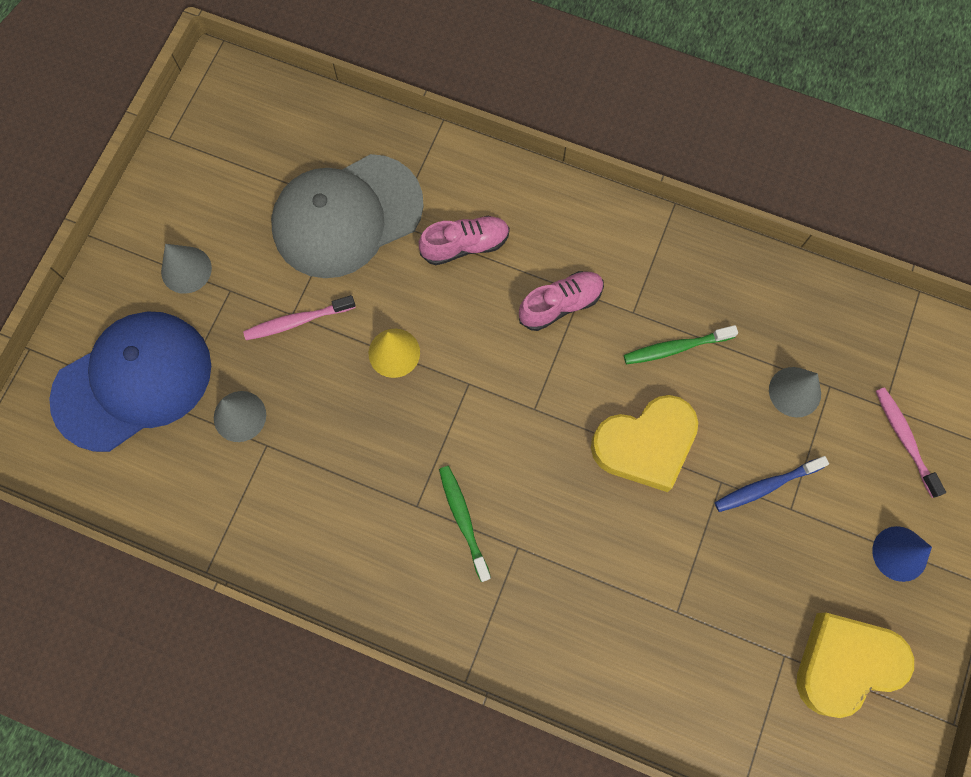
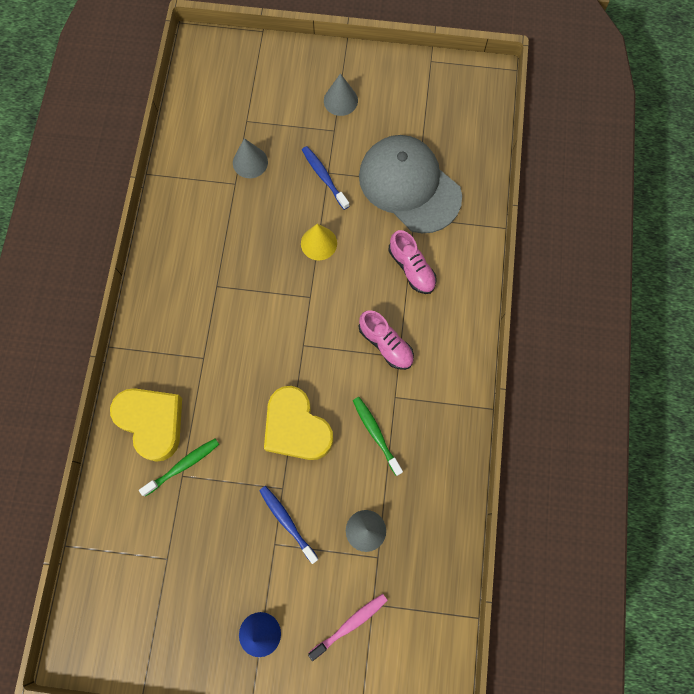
camera: 75 degrees right, 0 degrees up
(133, 381) = (257, 94): blue cap -> none
(297, 321) = (324, 177): pink toothbrush -> blue toothbrush
(463, 520) = (214, 318): green toothbrush -> green toothbrush (183, 466)
(845, 663) = (170, 605): yellow heart -> yellow heart (152, 422)

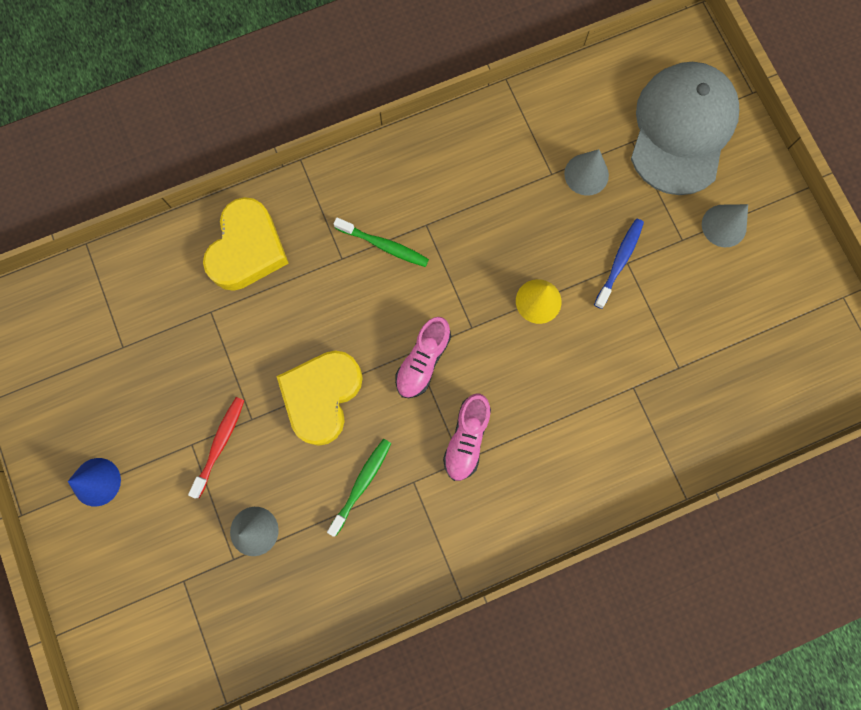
camera: 60 degrees right, 5 degrees up
(183, 466) = (221, 306): green toothbrush -> green toothbrush (384, 245)
(287, 522) = (220, 444): blue toothbrush -> red toothbrush
(350, 624) = (151, 569): pink toothbrush -> none
(409, 185) = (669, 360): grey cap -> grey cap (682, 130)
(411, 268) = (571, 418): pink shoe -> pink shoe (423, 361)

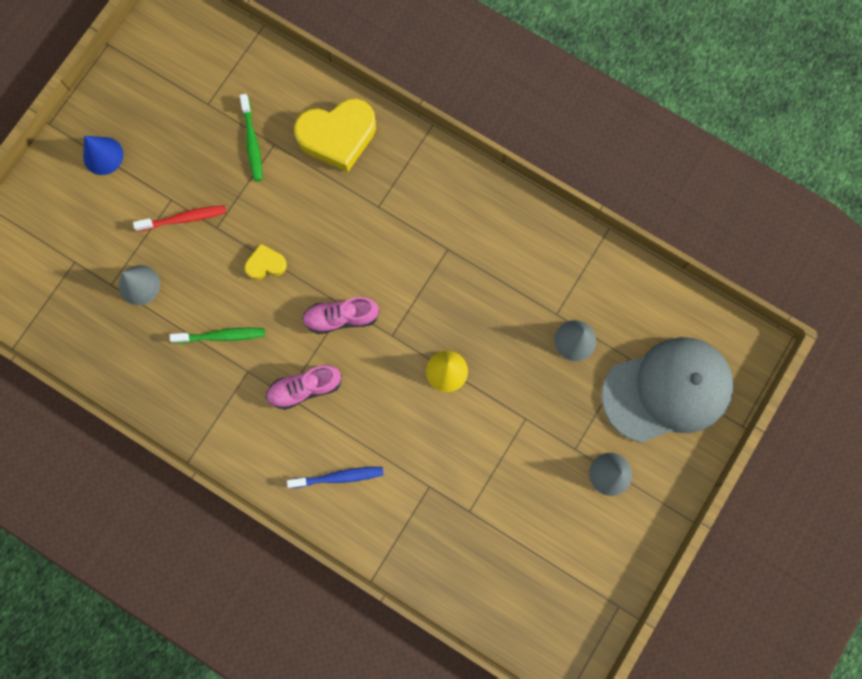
camera: 55 degrees right, 0 degrees up
(322, 396) = (266, 264): yellow heart -> yellow heart, size x0.49
(384, 245) = (409, 230): green toothbrush -> green toothbrush (252, 142)
(619, 261) = (522, 411): blue toothbrush -> blue toothbrush (339, 477)

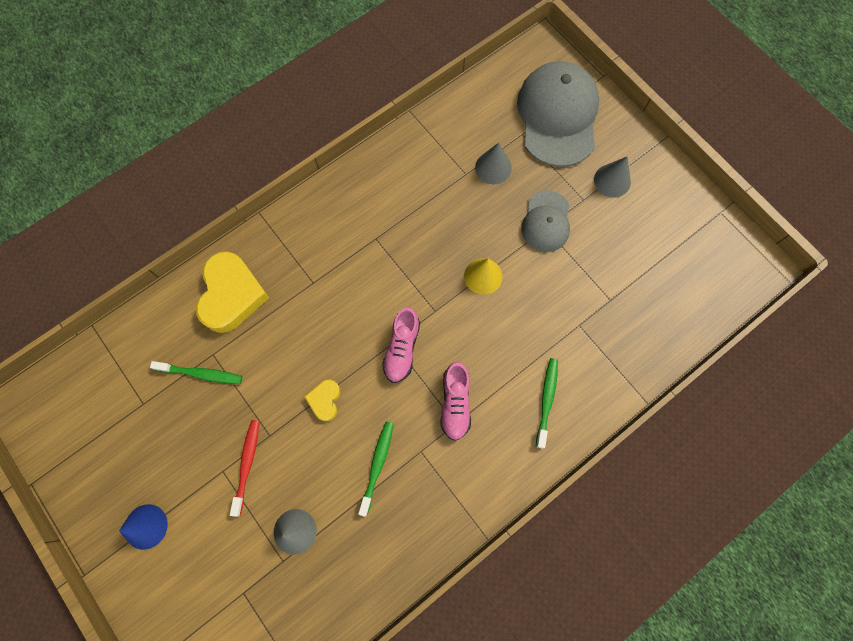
camera: 70 degrees left, 5 degrees down
(339, 477) = (546, 400): blue toothbrush -> green toothbrush
(533, 417) = (546, 221): none -> grey cap

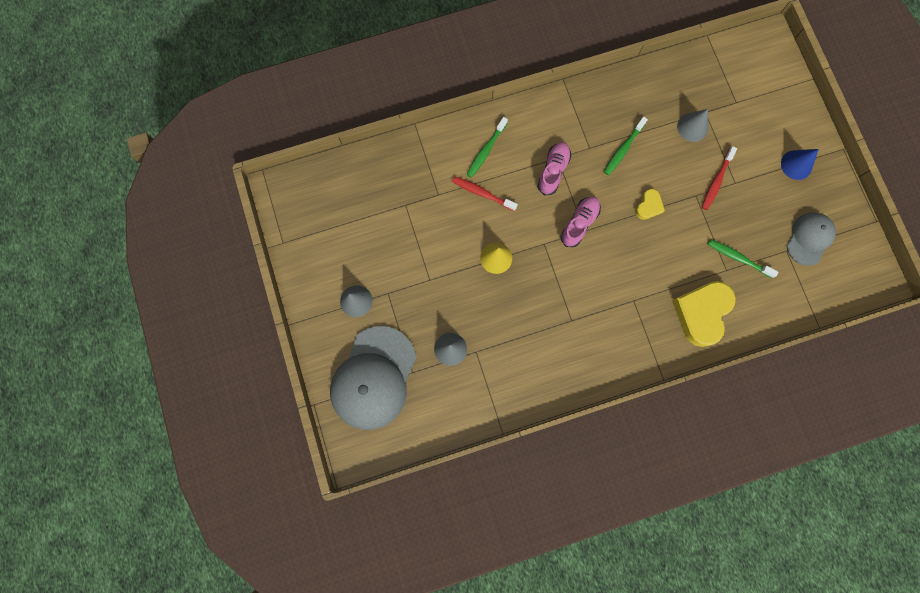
camera: 160 degrees left, 5 degrees up
(529, 345) = (482, 193): none -> red toothbrush
(546, 221) = (427, 285): grey cap -> grey cap (809, 239)

